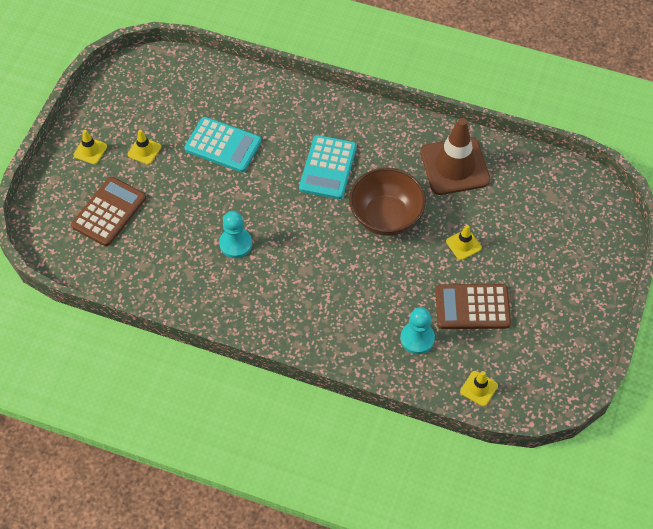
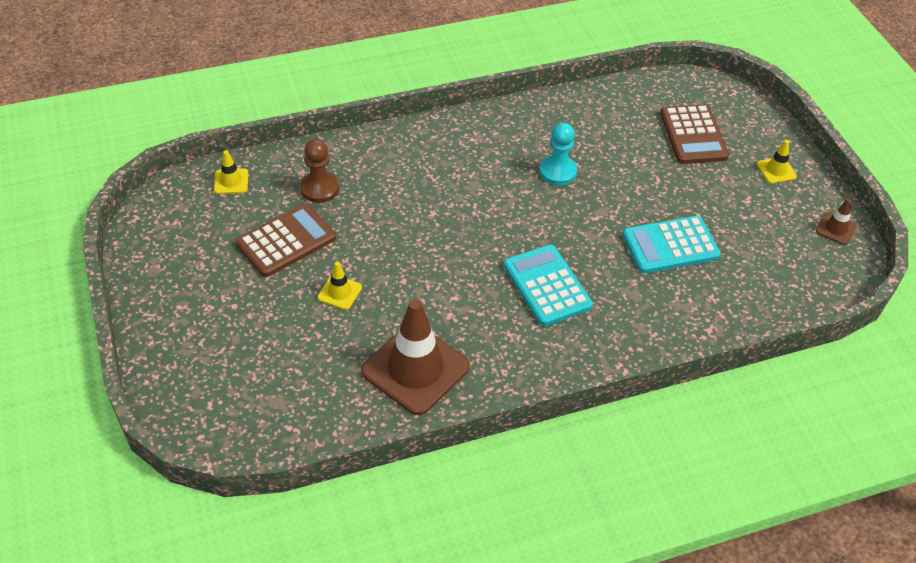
camera: 140 degrees right, 10 degrees down
(109, 92) = (836, 229): none -> brown traffic cone
(144, 151) = (732, 198): yellow traffic cone -> none
(386, 217) = (442, 273): brown bowl -> none
(417, 338) = (319, 189): turquoise pawn -> brown pawn

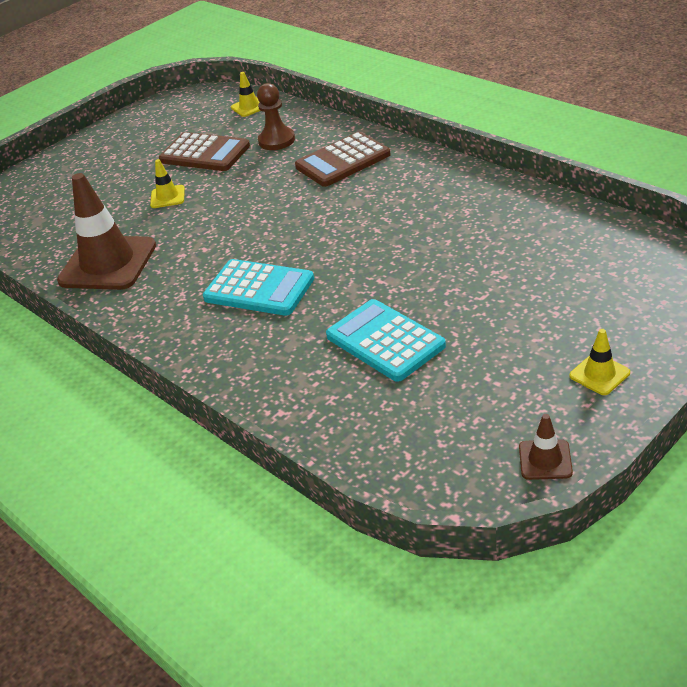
camera: 70 degrees right, 10 degrees down
(547, 286) = (259, 289): turquoise calculator -> turquoise calculator turned 75 degrees clockwise
(557, 172) = (423, 235): turquoise pawn -> none
(693, 135) = (586, 293): brown calculator -> brown calculator (343, 161)

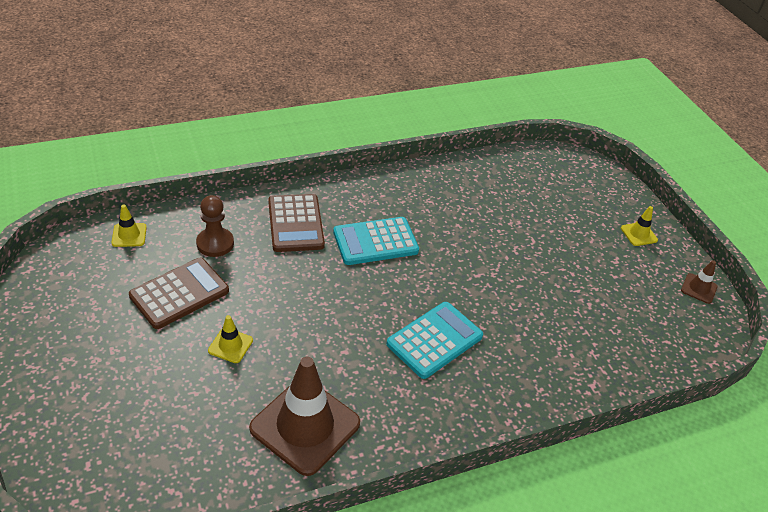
camera: 75 degrees left, 5 degrees up
(385, 341) = (549, 302): turquoise calculator -> turquoise calculator (375, 242)

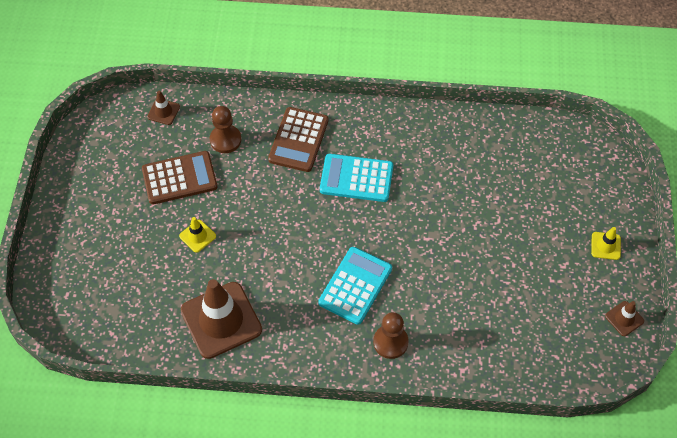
camera: 30 degrees right, 15 degrees up
(129, 235) = (163, 112): yellow traffic cone -> brown traffic cone
(434, 340) = (355, 286): turquoise calculator -> turquoise calculator turned 45 degrees counterclockwise
(505, 383) = (390, 342): none -> brown pawn

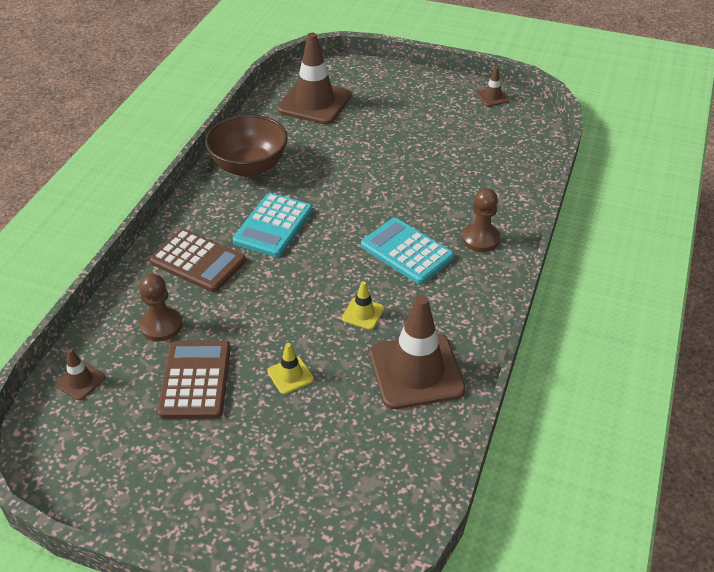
camera: 75 degrees left, 15 degrees down
(427, 138) = (249, 167): none -> brown bowl
(544, 161) = (314, 103): none -> brown traffic cone
(605, 246) = (418, 90): yellow traffic cone -> yellow traffic cone (363, 313)

